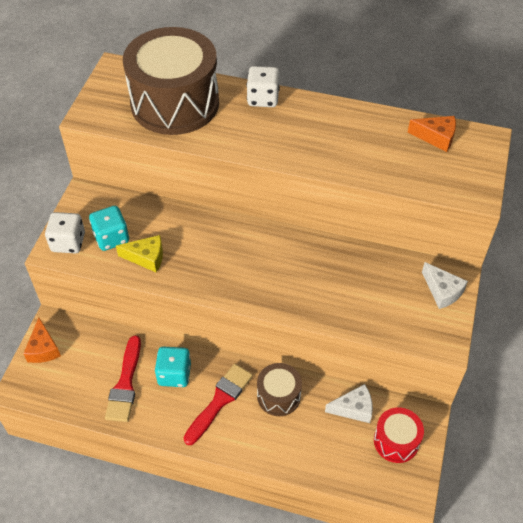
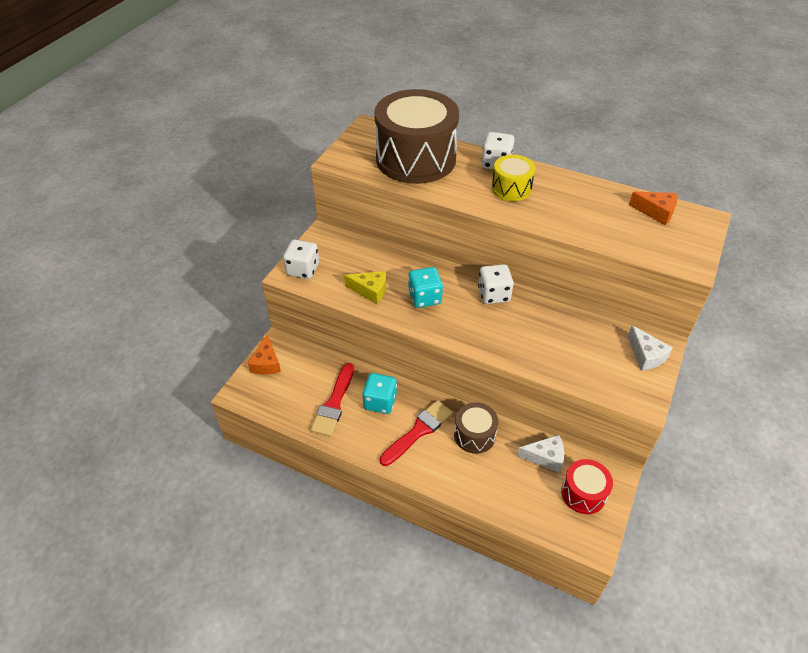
camera: 10 degrees right, 5 degrees down
(111, 238) = (342, 270): turquoise dice -> turquoise dice (424, 298)
(279, 244) = (493, 294): none -> white dice
(283, 127) = (511, 188): none -> yellow drum

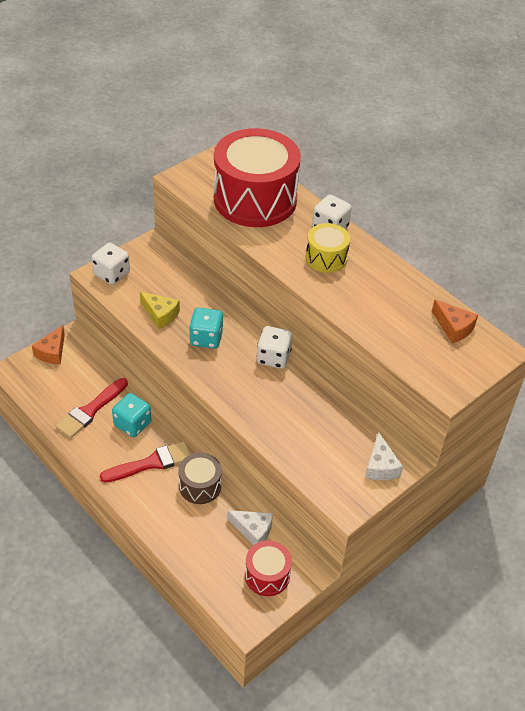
camera: 20 degrees right, 0 degrees up
(416, 159) = (255, 199): brown drum -> red drum

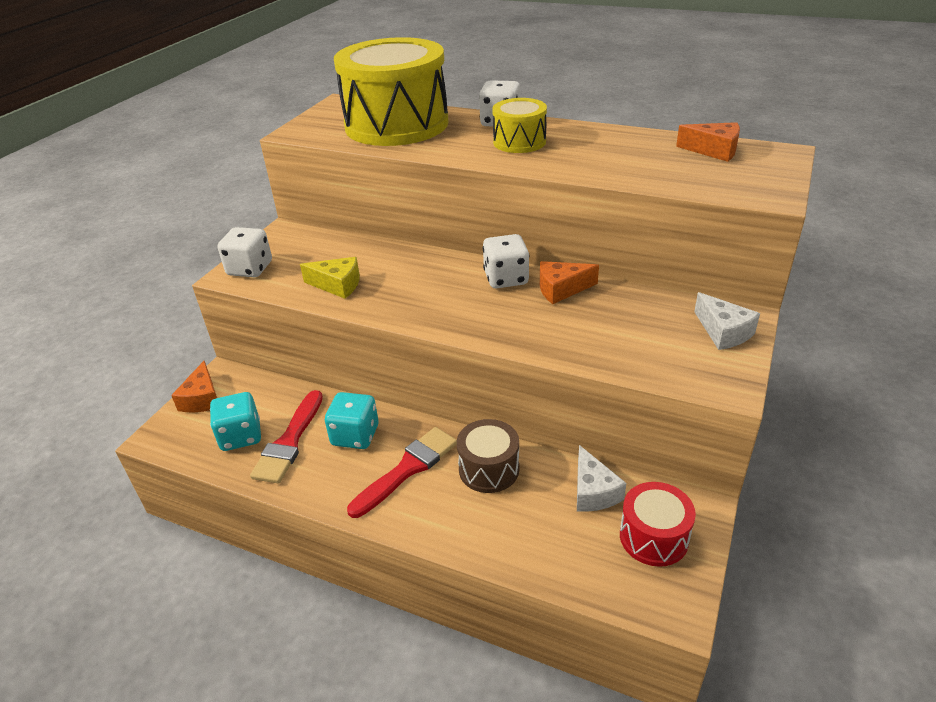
camera: 20 degrees left, 10 degrees down
(206, 338) = (411, 288): turquoise dice -> turquoise dice (241, 436)
(253, 530) = (593, 491): white cheese -> white cheese turned 75 degrees clockwise
(255, 199) = (396, 125): red drum -> yellow drum
(303, 383) = (561, 289): none -> orange cheese

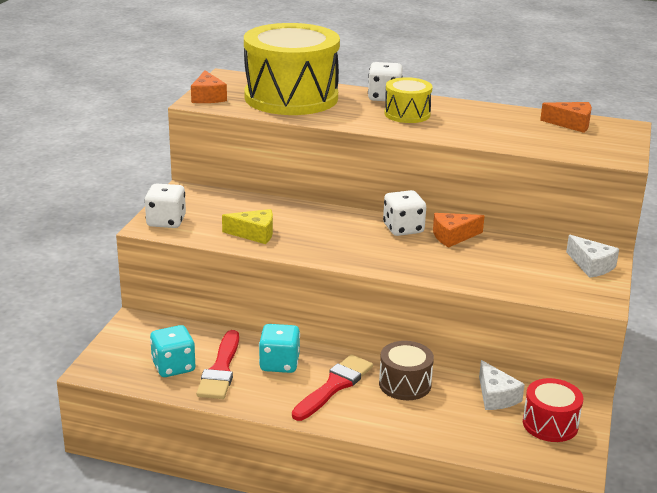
camera: 10 degrees left, 10 degrees down
(202, 398) = (124, 339): orange cheese -> orange cheese (208, 97)

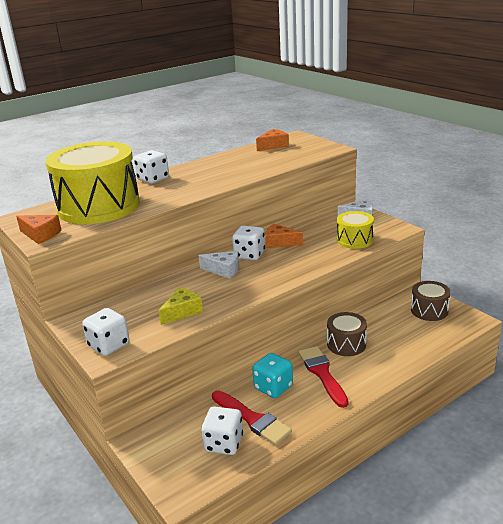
camera: 50 degrees left, 0 degrees up
(173, 367) = (224, 443): turquoise dice -> white dice
(407, 114) = (189, 180): yellow drum -> yellow drum (354, 240)
(453, 236) = (280, 243): orange cheese -> orange cheese turned 90 degrees clockwise
(496, 396) = (388, 317): white cheese -> white cheese (224, 270)
(550, 424) = (429, 310): red drum -> brown drum

